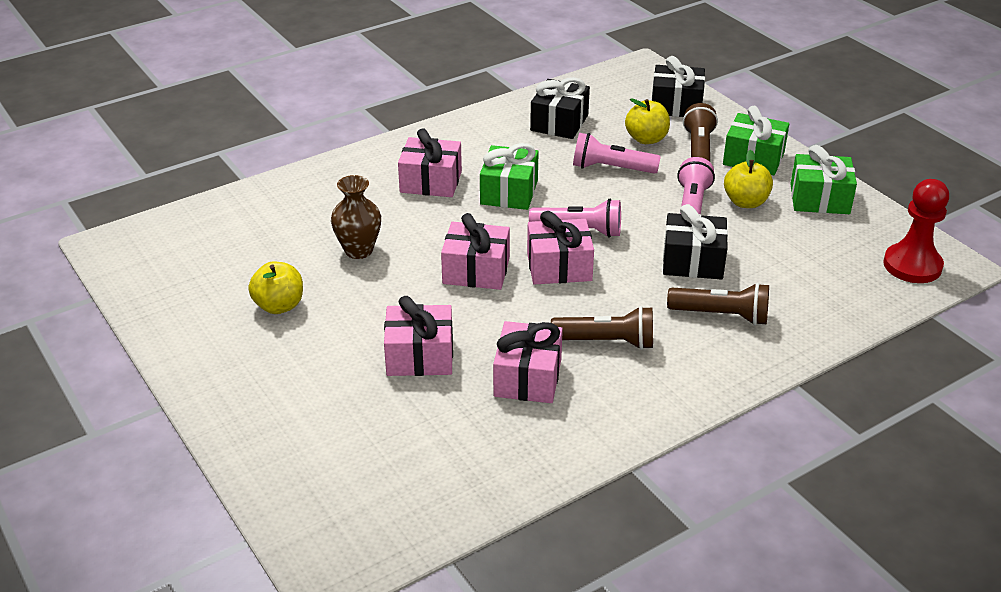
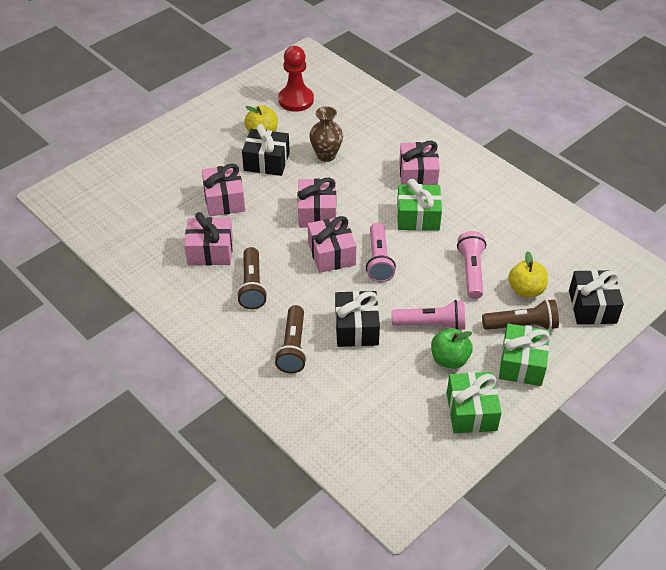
camera: 80 degrees right, 10 degrees up
(559, 123) = (529, 234): black gift -> black gift (266, 162)
(745, 202) = (449, 359): yellow apple -> green apple
(912, 265) = (387, 476): red pawn -> red pawn (296, 100)

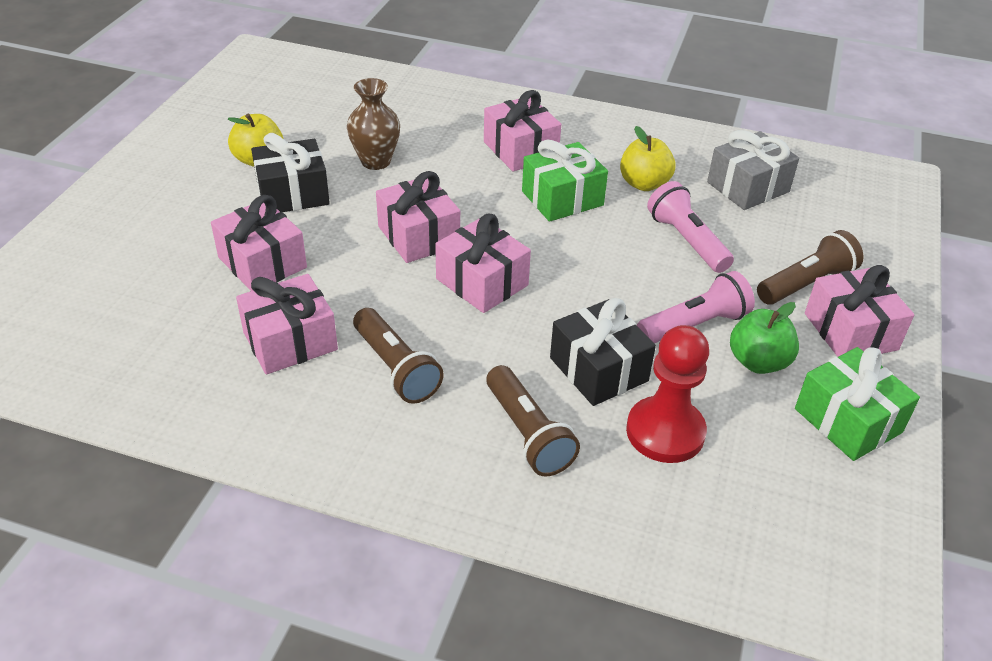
camera: 30 degrees left, 5 degrees down
(296, 100) = (280, 108): red pawn -> red pawn (665, 432)
(379, 260) = (555, 268): pink flashlight -> none
(522, 364) = (850, 331): green gift -> pink gift
(526, 290) = (771, 240): yellow apple -> yellow apple (644, 184)
(543, 249) = (748, 187): none -> grey gift
(592, 307) = (864, 232): black gift -> none

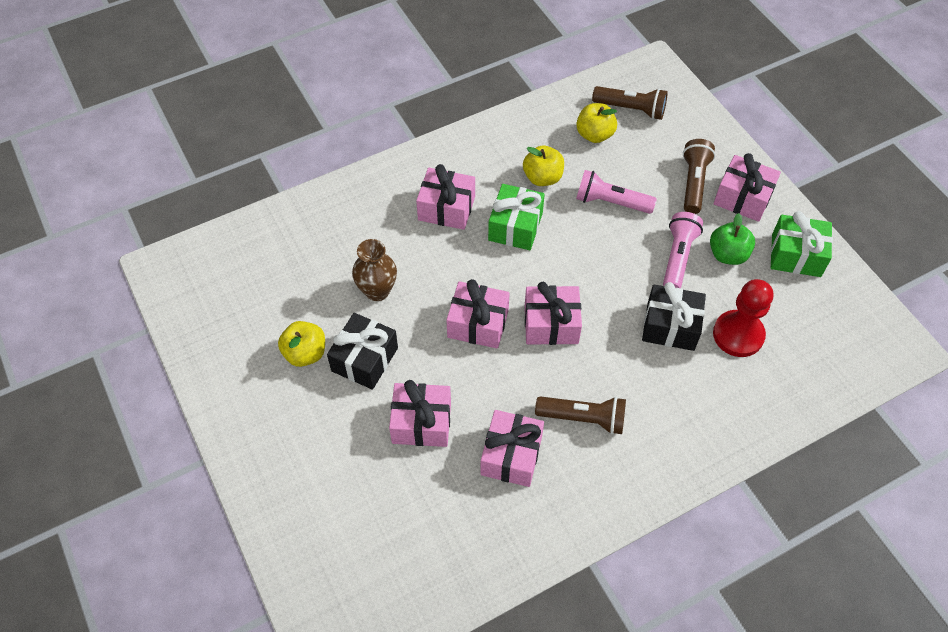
camera: 45 degrees left, 15 degrees up
(528, 434) = (687, 394): brown flashlight -> brown flashlight (631, 109)
(748, 187) = (594, 135): grey gift -> yellow apple

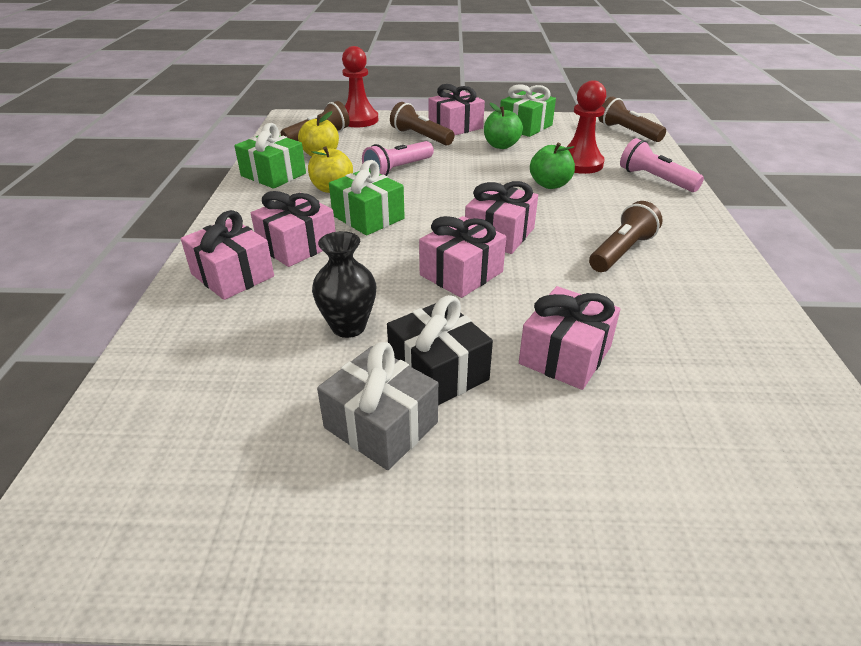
camera: 60 degrees left, 20 degrees down
(305, 353) = (381, 425): yellow apple -> grey gift
(377, 291) = (348, 326): brown vase -> black vase
(511, 455) = (645, 306): pink gift -> pink gift (232, 275)
(536, 127) = (273, 175): none -> green gift
(670, 326) = (550, 184): black gift -> green apple
(677, 257) = (484, 162): pink flashlight -> pink flashlight (655, 179)
(692, 116) = (359, 120): none -> red pawn
(862, 352) = (627, 132): none -> brown flashlight

